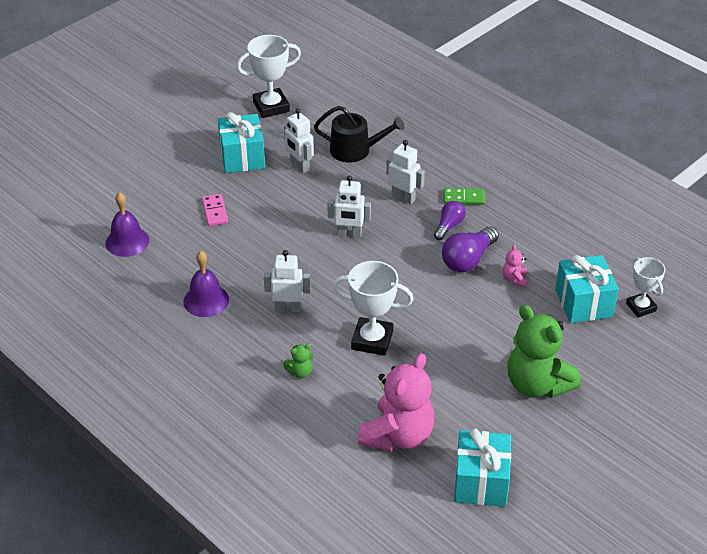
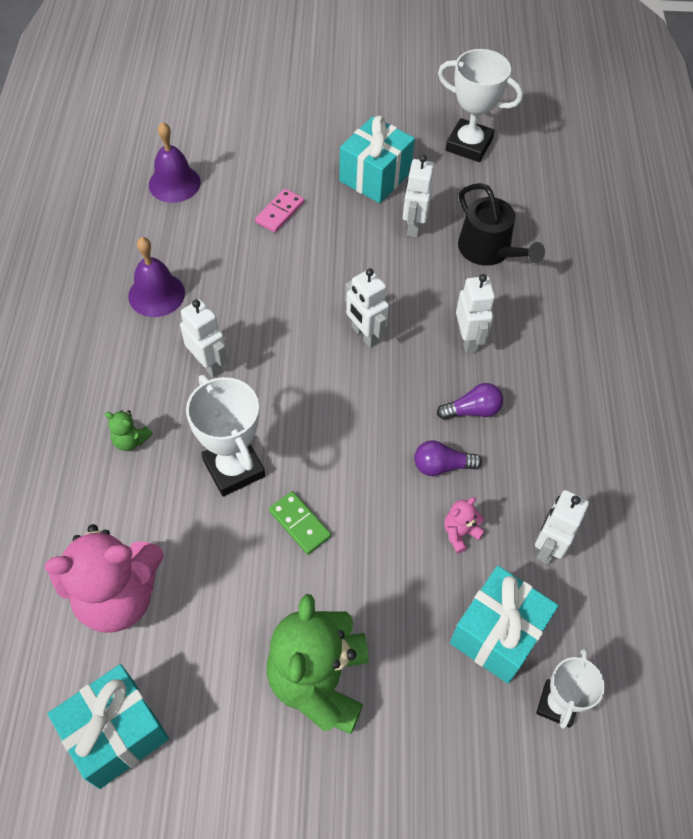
camera: 45 degrees right, 15 degrees up
(463, 198) = (529, 392): green domino -> green domino (300, 523)
(468, 259) = (441, 466): purple light bulb -> purple light bulb, size x0.63
(558, 253) = (548, 547): none -> white robot

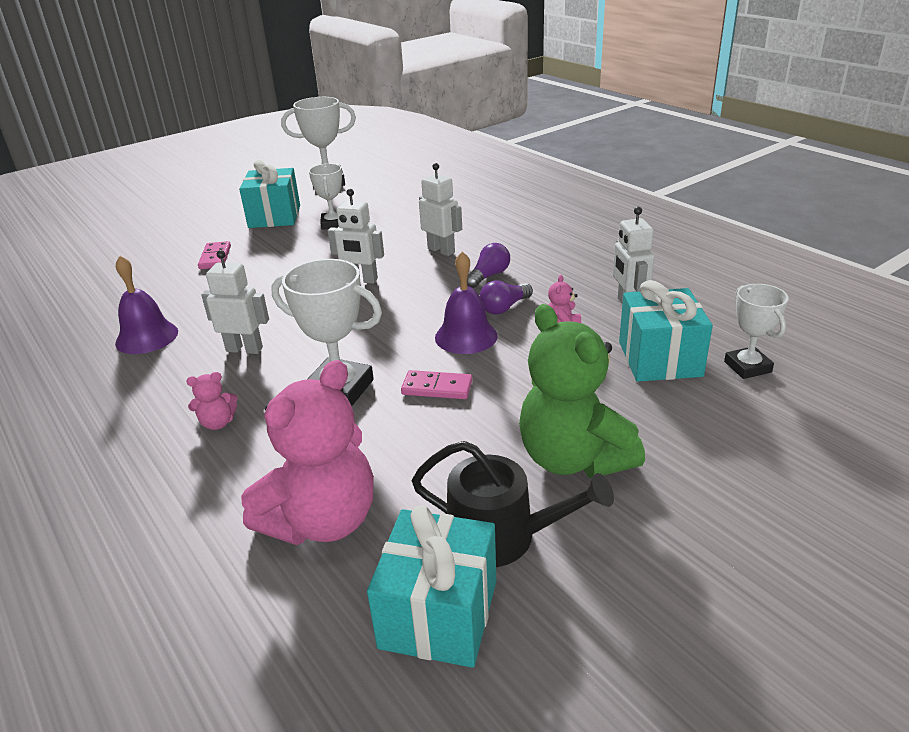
camera: 35 degrees left, 25 degrees down
(130, 440) = (218, 423): green teddy bear -> pink teddy bear
(174, 183) = (97, 280): purple bell -> purple bell (466, 336)
(300, 523) = (437, 388): green domino -> pink domino
(414, 226) = (333, 224): white robot -> white trophy
(489, 250) = (402, 213): black watering can -> black watering can (501, 536)

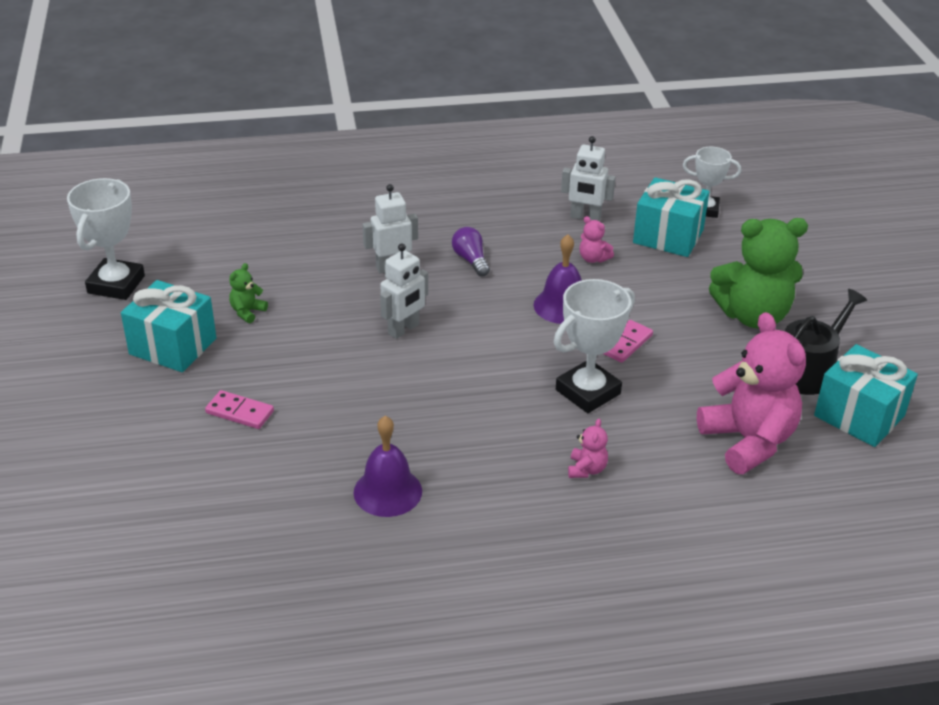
camera: 65 degrees left, 5 degrees up
(244, 349) = (473, 430): white robot -> none
(333, 224) = (247, 312): white trophy -> green teddy bear
(504, 308) = (534, 272): purple light bulb -> none

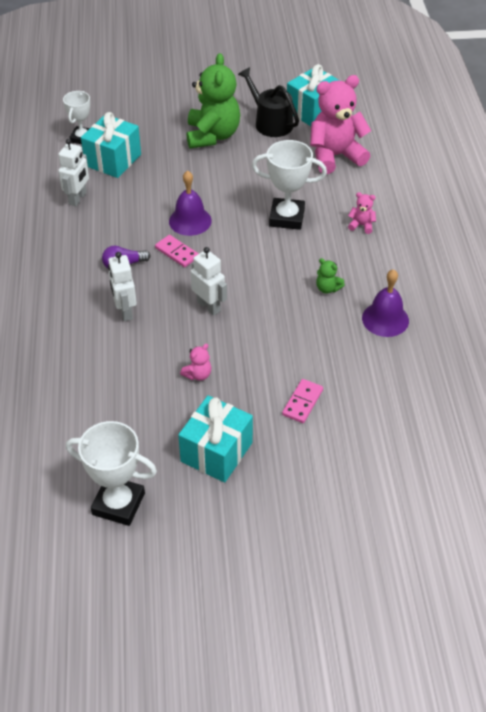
camera: 85 degrees left, 10 degrees up
(247, 312) = (174, 403): green teddy bear -> green teddy bear (327, 288)
(588, 392) = (286, 217): white trophy -> white trophy turned 45 degrees counterclockwise
(593, 258) = (134, 200): pink teddy bear -> pink teddy bear (198, 374)
(625, 343) = (236, 195): pink domino -> pink domino (177, 253)

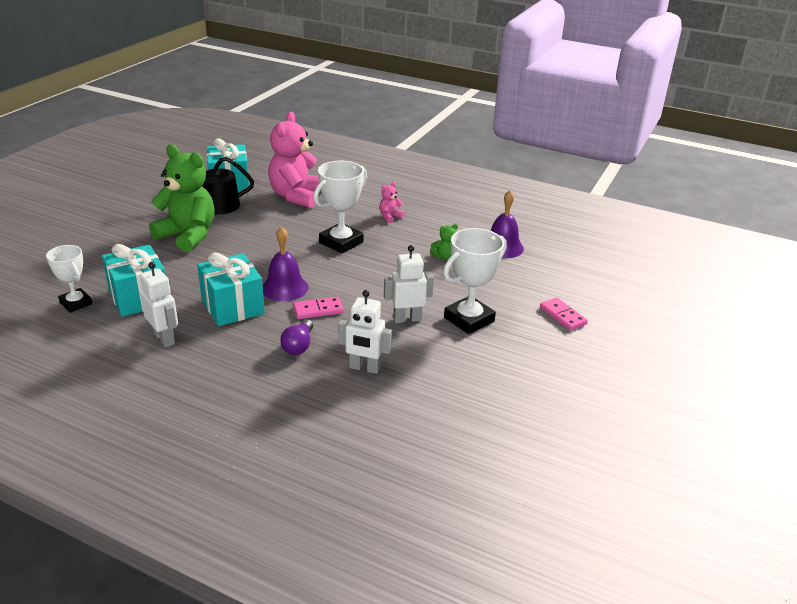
camera: 60 degrees left, 15 degrees down
(118, 504) = (619, 465): white trophy -> white trophy (469, 319)
(198, 374) = (487, 356): pink teddy bear -> none
(216, 452) = (589, 381): turquoise gift -> turquoise gift (232, 306)

